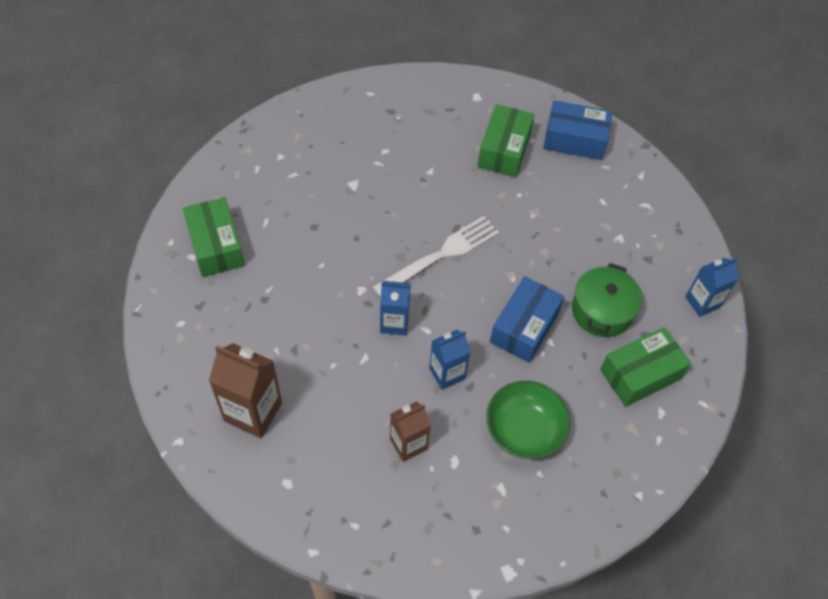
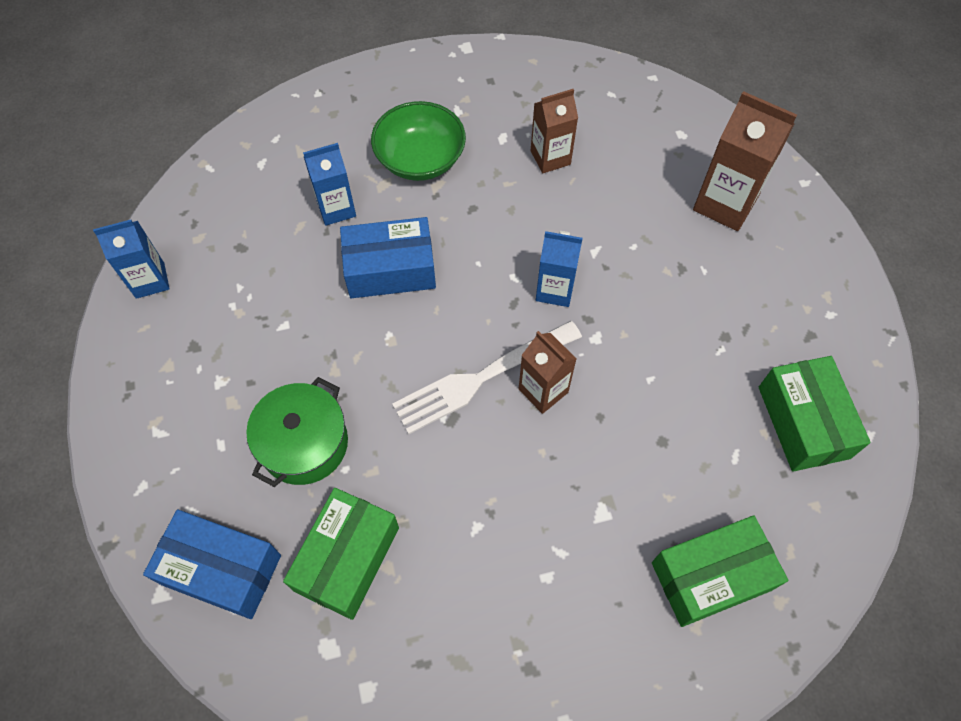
camera: 170 degrees left, 5 degrees up
(397, 250) = (543, 391): none -> brown carton
(447, 373) = (497, 224): blue carton -> blue carton (336, 209)
(524, 327) = (390, 269): blue box -> blue box turned 45 degrees clockwise
(602, 311) = (285, 281): green pot -> green pot (304, 443)
(640, 374) = (267, 203): green box -> green box (711, 576)

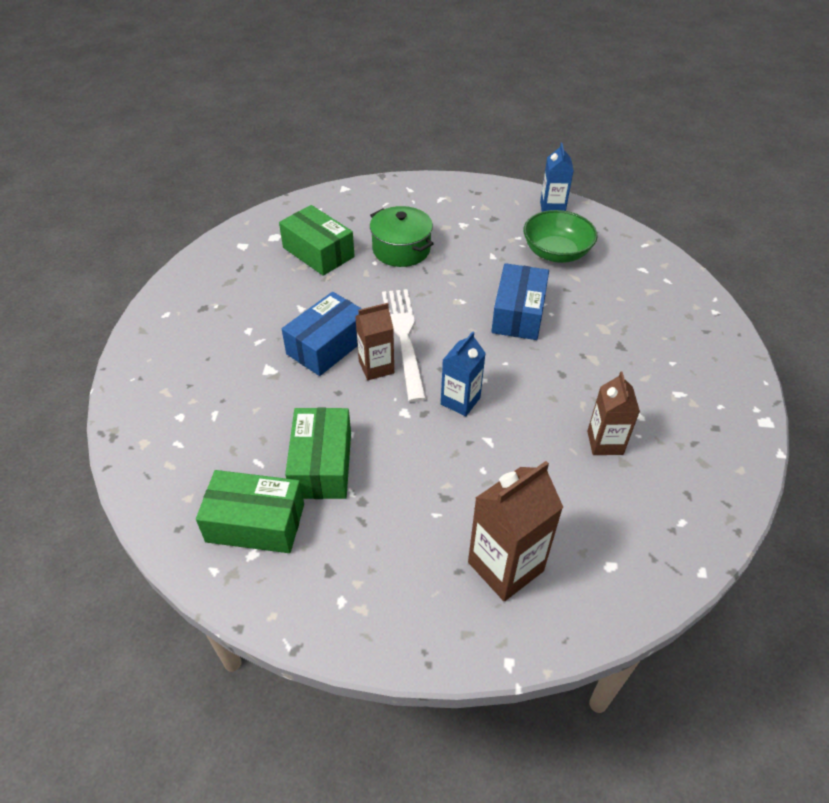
camera: 110 degrees right, 15 degrees down
(221, 569) = (343, 208): blue box -> blue box (327, 345)
(336, 209) = (586, 298): blue carton -> none
(420, 159) = (625, 355): green bowl -> green bowl (556, 253)
(711, 576) = (188, 411): green box -> green box (321, 465)

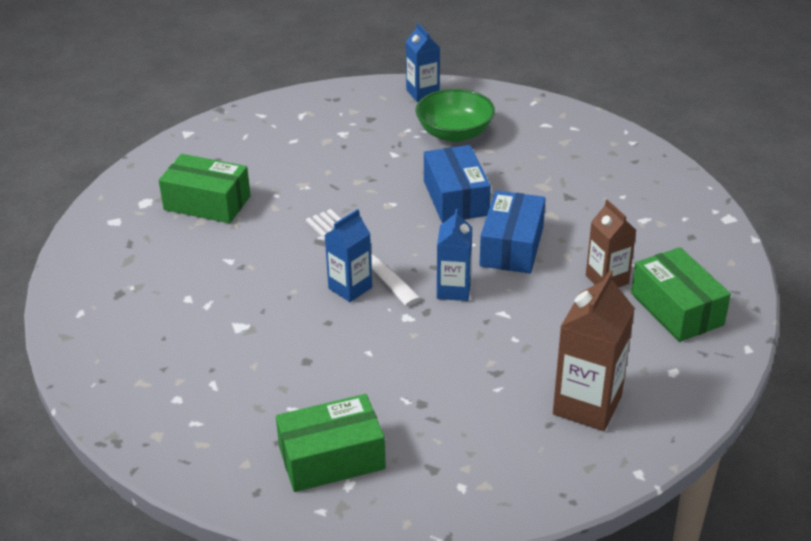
camera: 25 degrees left, 10 degrees down
(321, 465) = (359, 388): green box -> green box (676, 309)
(327, 345) = (285, 285): blue box -> blue box (511, 246)
(376, 367) = (350, 288): brown carton -> blue carton
(401, 249) = (295, 174): green pot -> none

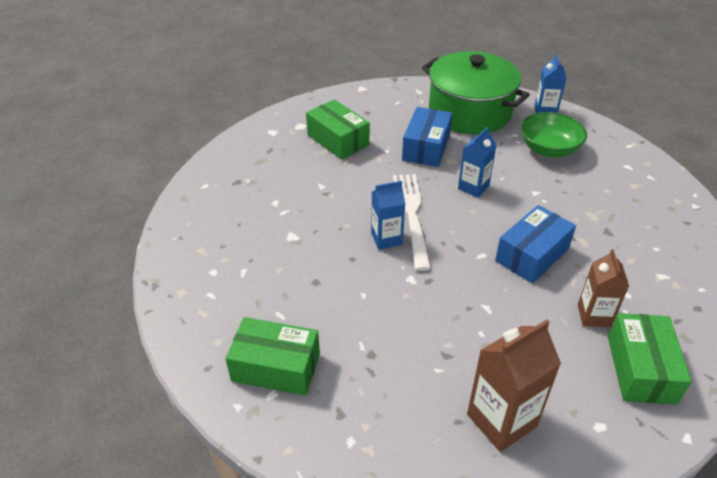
camera: 30 degrees right, 5 degrees up
(339, 120) = (469, 112): none -> green pot
(453, 290) = (461, 272): blue carton -> blue carton (473, 187)
(456, 198) = (514, 199): blue box -> blue box (426, 147)

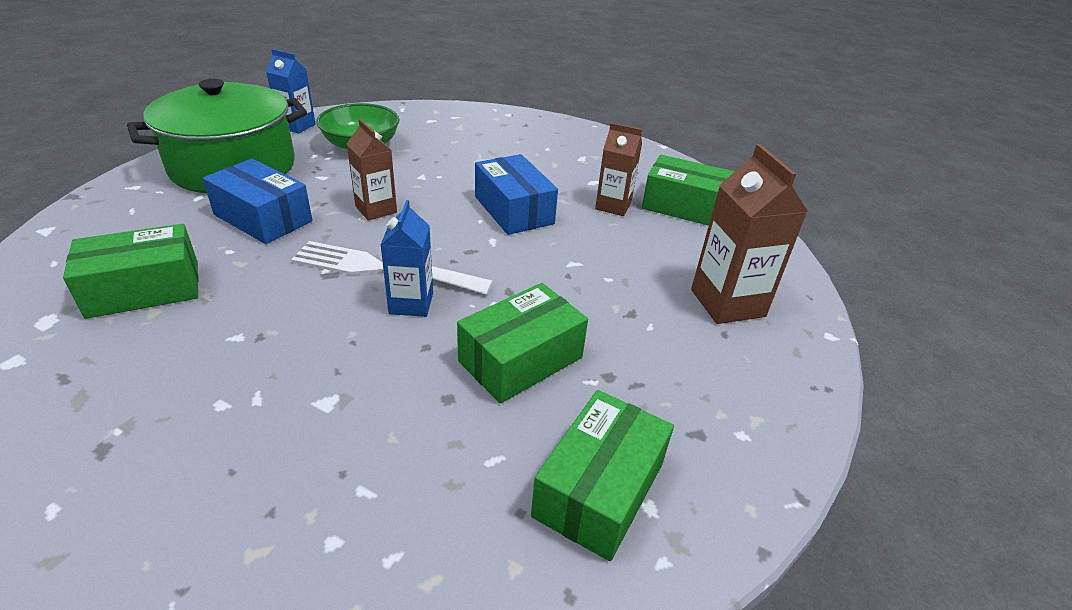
camera: 75 degrees left, 5 degrees down
(363, 305) = (520, 359): none -> green box
(473, 187) = (376, 209): blue carton -> brown carton

